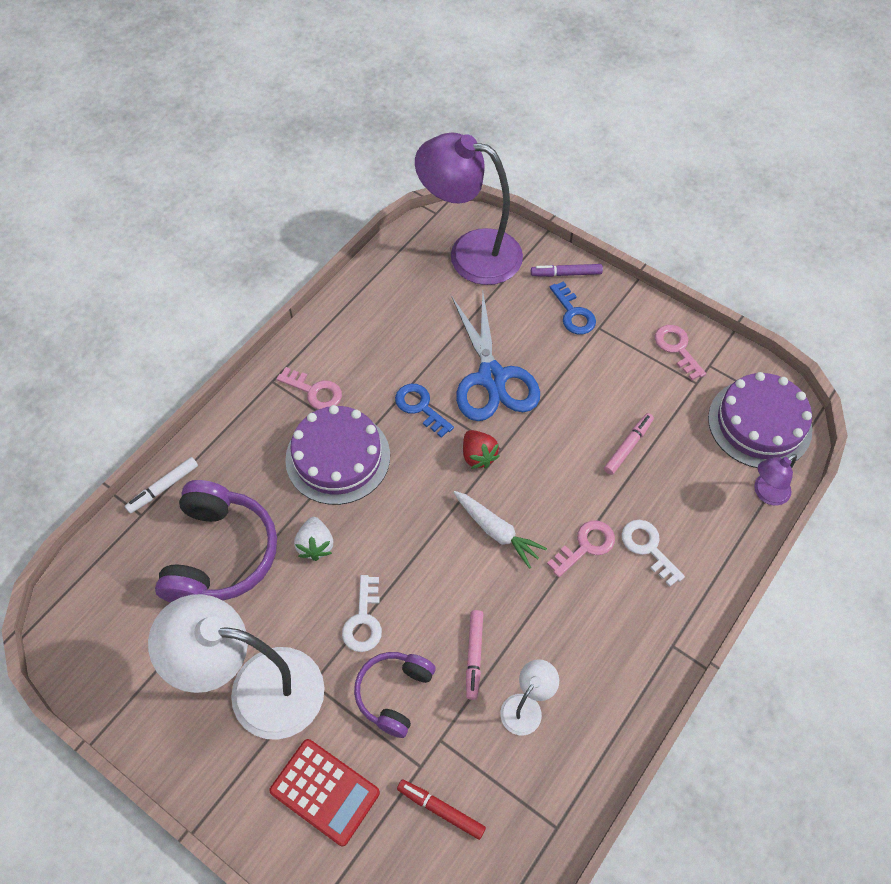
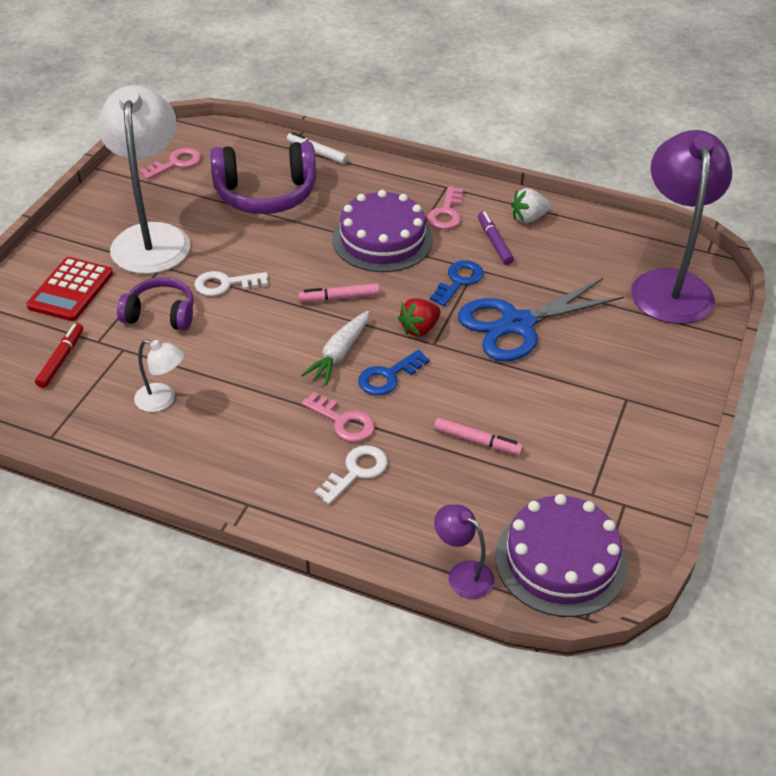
camera: 75 degrees right, 15 degrees down
(315, 545) = (289, 243): white strawberry -> white strawberry (528, 218)
(474, 656) = (206, 358): pink marker -> pink marker (339, 298)
(566, 274) = (687, 362): purple marker -> purple marker (494, 242)
(573, 313) = (634, 375): blue key -> blue key (388, 377)
(677, 348) = (633, 471): pink key -> pink key (176, 163)

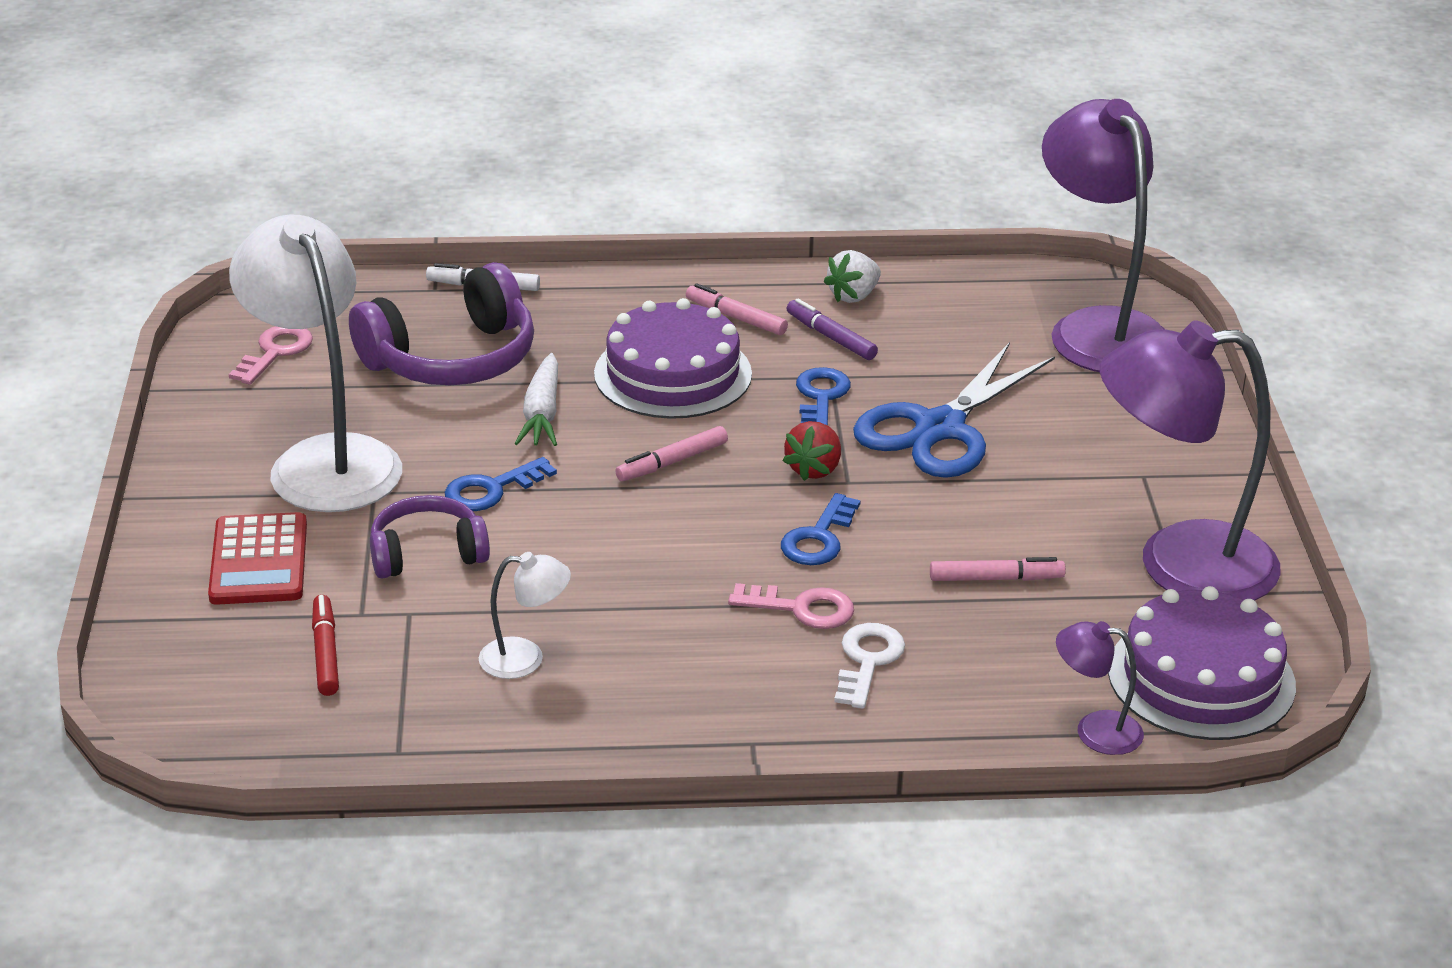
camera: 25 degrees left, 10 degrees down
(225, 284) = (491, 490): white key -> blue key
(339, 354) = (729, 530): white carrot -> white carrot (542, 413)
(446, 213) = (736, 318): pink key -> pink marker
(605, 471) = (1178, 564): none -> purple lamp

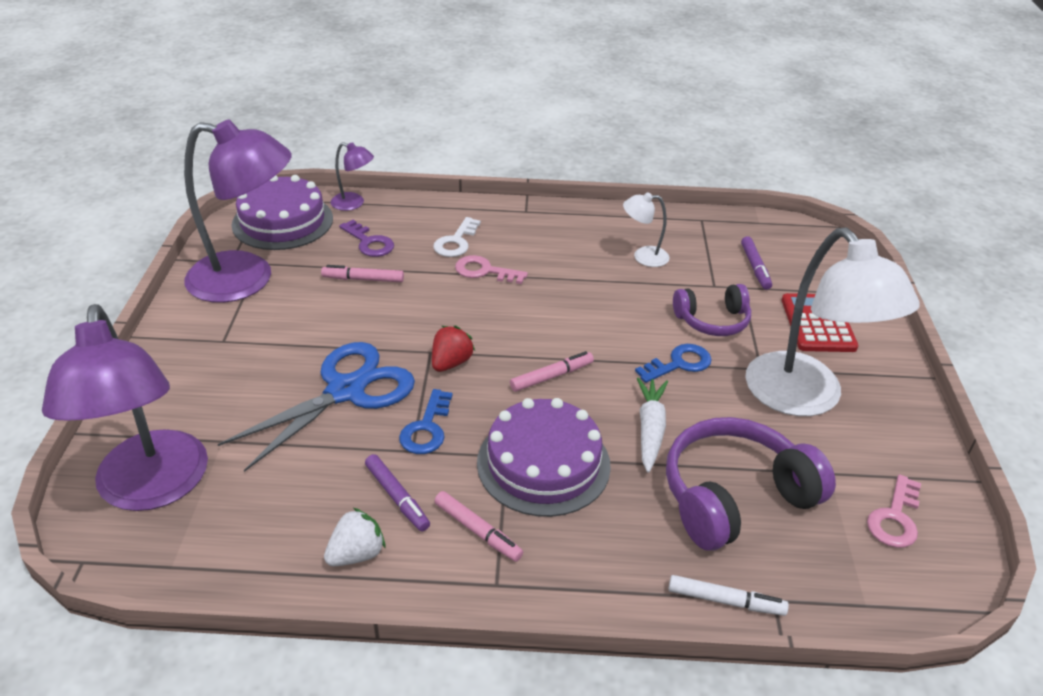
camera: 175 degrees left, 5 degrees up
(325, 653) = (755, 267): red marker -> purple marker
(818, 538) = (462, 312): blue key -> none
(1020, 647) = (369, 242): none -> purple key

